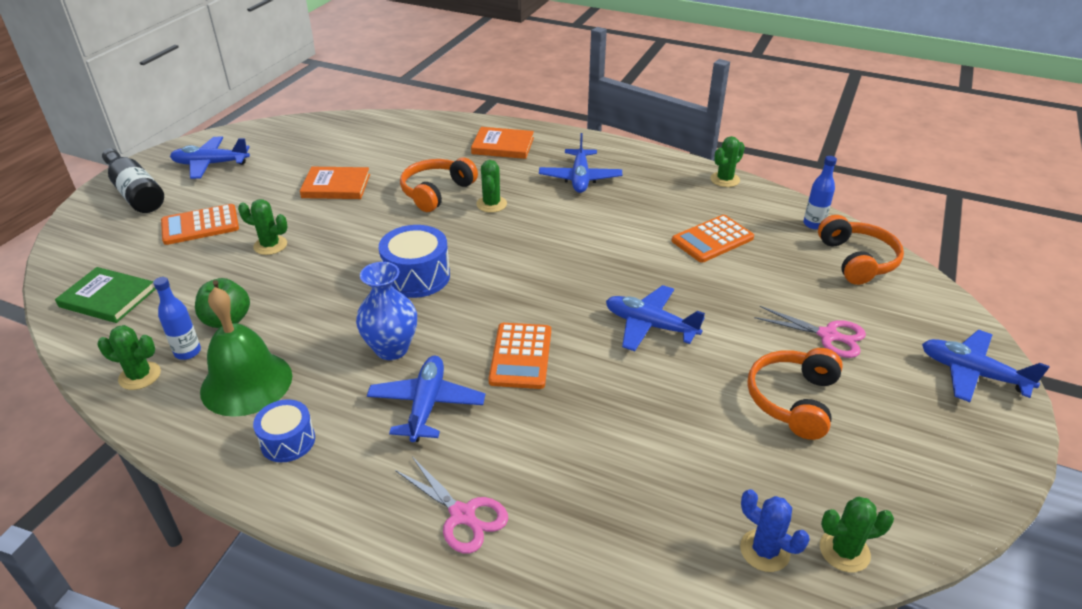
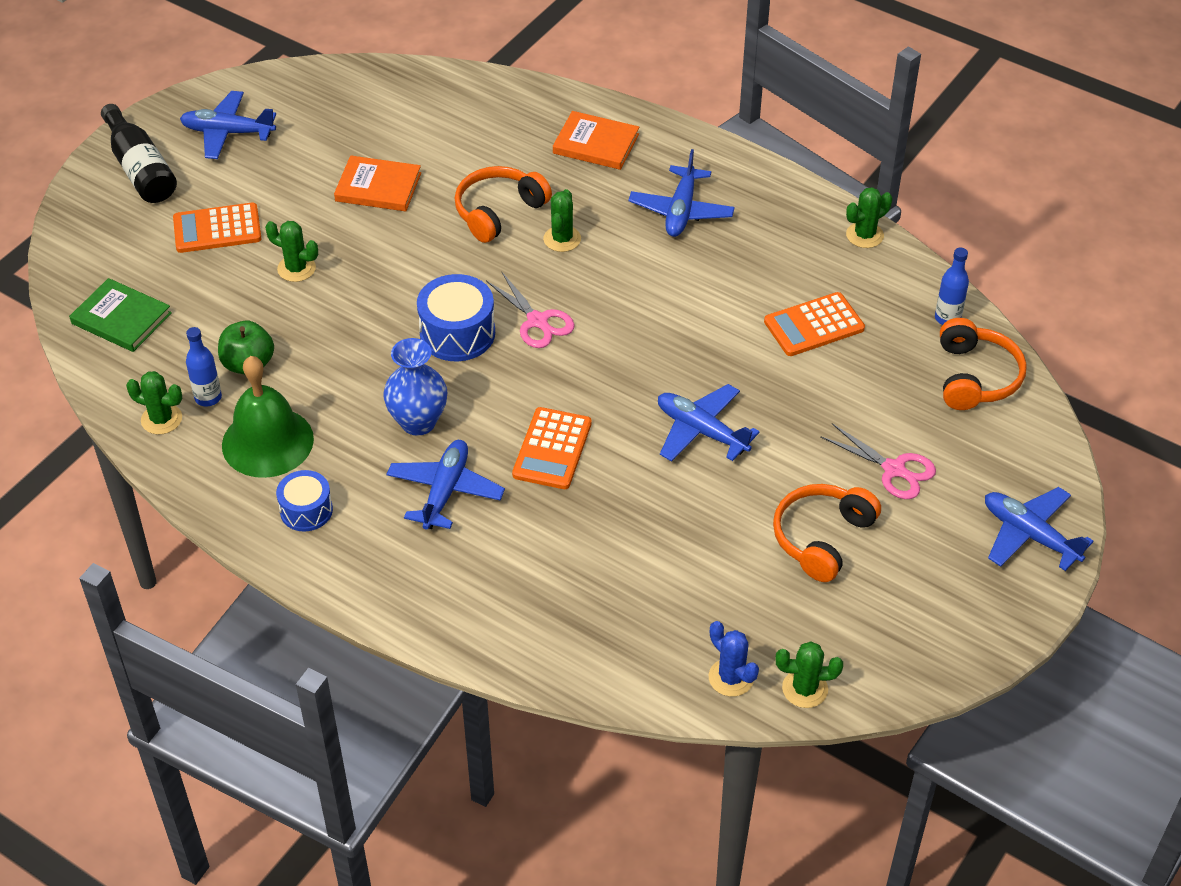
camera: 10 degrees right, 10 degrees up
(462, 515) = (462, 605): pink scissors -> pink scissors (537, 321)

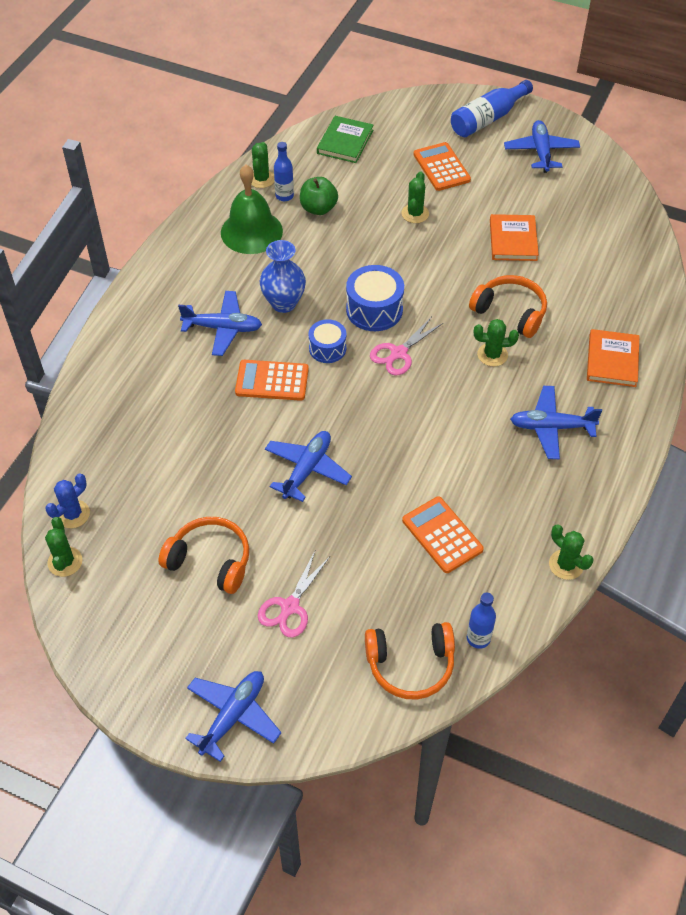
camera: 80 degrees right, 5 degrees up
(140, 169) = (487, 119): black bottle -> blue bottle
(306, 510) = (196, 261): blue drum -> blue drum (327, 348)

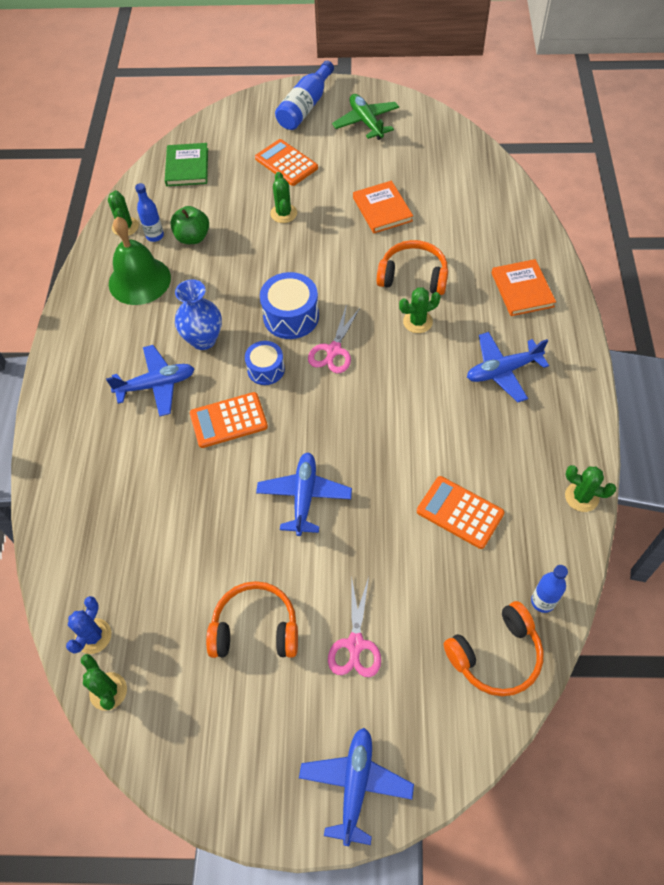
camera: 20 degrees left, 5 degrees up
(541, 152) = (366, 122): blue plane -> green plane

